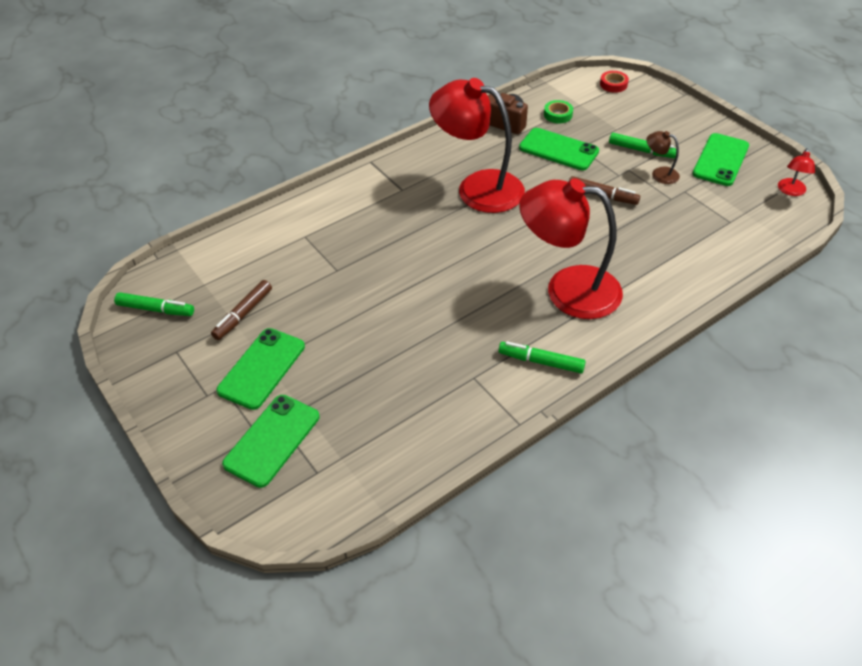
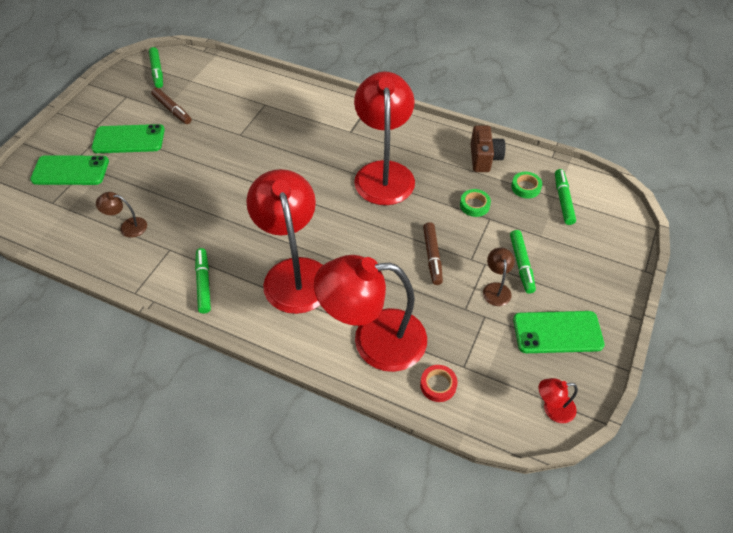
camera: 60 degrees right, 5 degrees up
(243, 314) = (172, 110): brown marker -> brown marker turned 135 degrees counterclockwise
(413, 405) = (128, 227): none -> brown lamp
(558, 149) = (474, 205): green phone -> green tape
(586, 102) = (563, 200): none -> green marker
(613, 84) = (610, 210): red tape -> red tape (438, 385)
(677, 264) = (374, 340): none -> red lamp

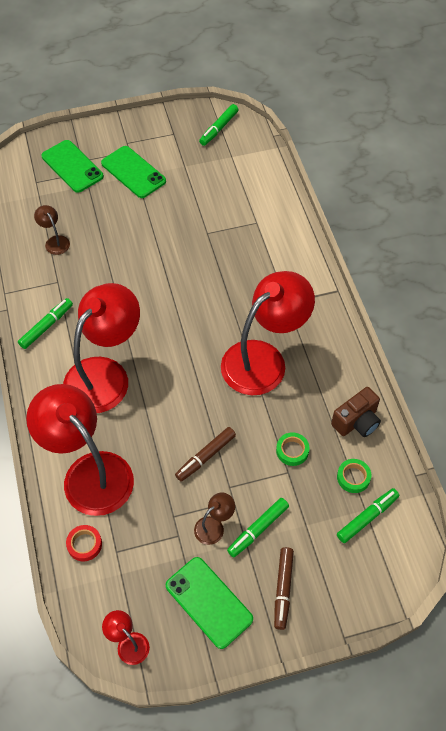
camera: 50 degrees right, 5 degrees up
(172, 110) = (189, 172): brown marker -> brown marker (283, 589)

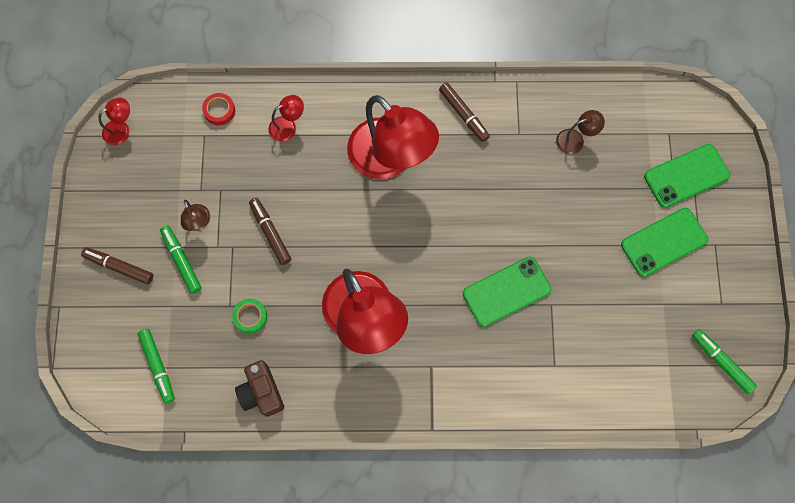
camera: 105 degrees right, 15 degrees up
(46, 326) = (463, 115): green marker -> brown marker
(89, 472) = (288, 126): red lamp -> red lamp, size x0.41
(208, 602) = (131, 201): green phone -> green phone (506, 291)
(353, 477) = (203, 367): green tape -> none

